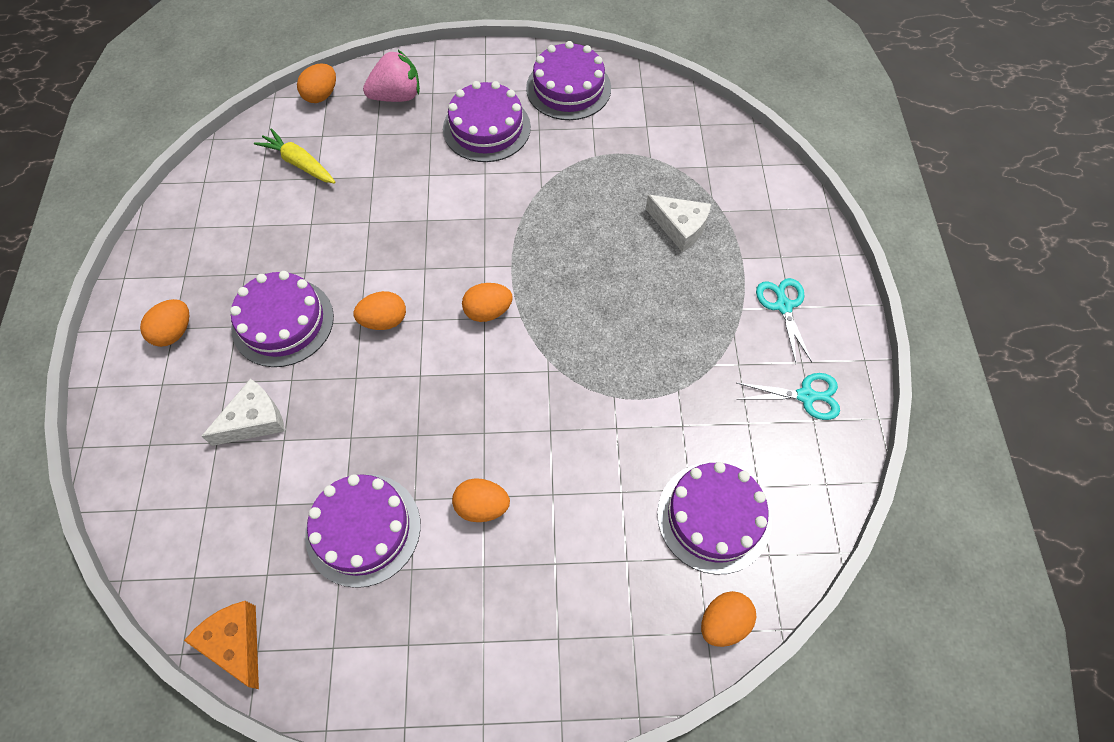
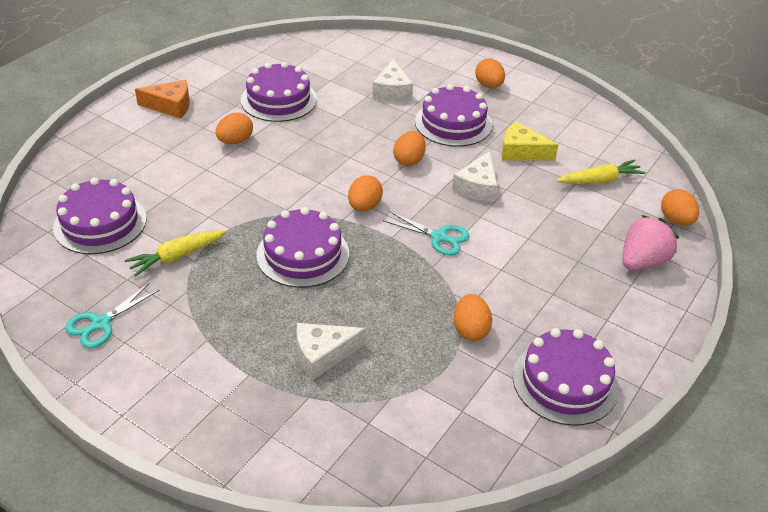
camera: 125 degrees right, 20 degrees down
(235, 643) = (273, 47): orange cheese -> orange cheese (170, 106)
(295, 239) = (521, 152): none -> yellow cheese
(383, 244) = (477, 187): none -> white cheese
(397, 96) = (642, 261): pink strawberry -> pink strawberry turned 150 degrees counterclockwise
(486, 128) = (555, 296): purple cake -> purple cake (303, 254)
(687, 407) = (177, 257): none -> yellow carrot
(723, 623) = (48, 190): orange egg -> orange egg (470, 330)
(783, 306) = (178, 367): turquoise scissors -> turquoise scissors (439, 237)

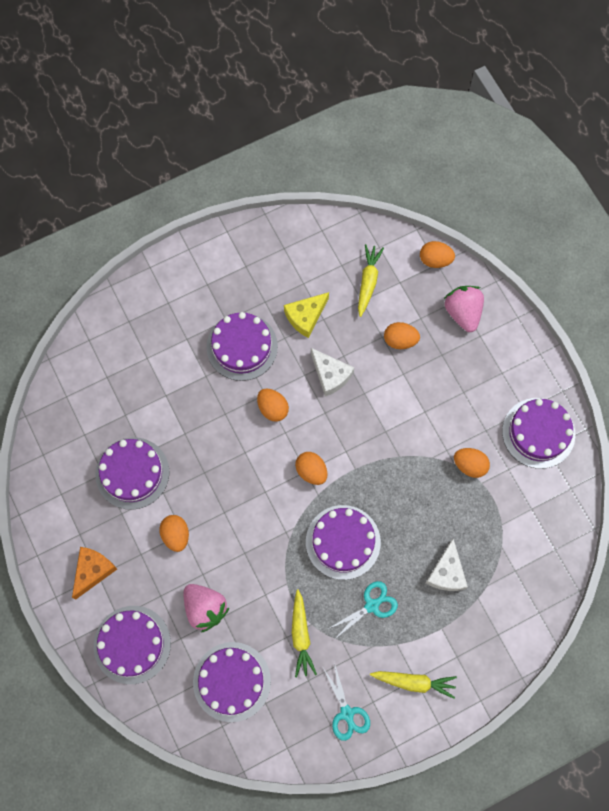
camera: 60 degrees left, 30 degrees up
(109, 148) = (132, 644): none -> purple cake
(166, 371) = (414, 682): none -> yellow carrot
(171, 181) = (205, 608): none -> pink strawberry
(392, 91) = (169, 370): white cheese -> none
(439, 237) = (372, 435): turquoise scissors -> turquoise scissors (372, 605)
(489, 85) = (204, 286): orange egg -> orange egg (400, 340)

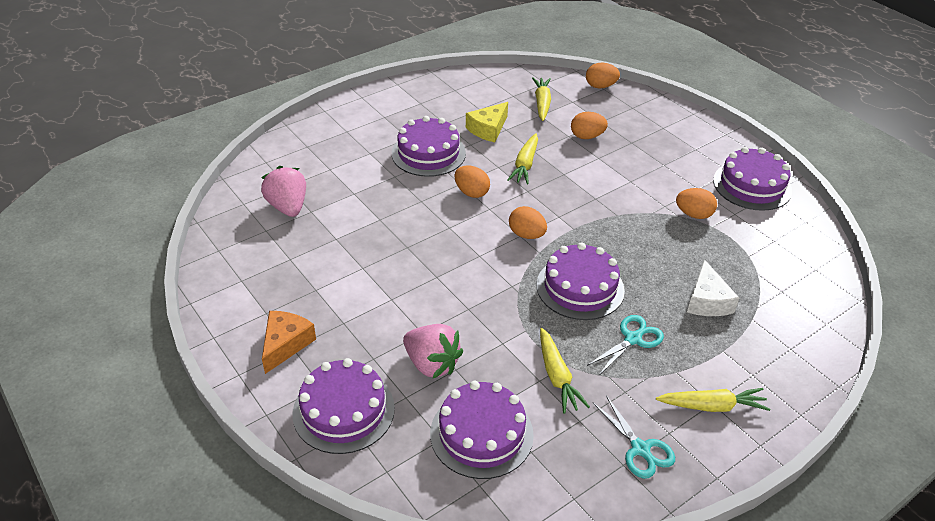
camera: 10 degrees left, 30 degrees down
(132, 473) = (324, 255): purple cake -> none
(176, 535) = (384, 301): orange egg -> none
(330, 375) = (525, 164): white cheese -> yellow carrot
(463, 313) = (640, 115): pink strawberry -> pink strawberry (288, 207)

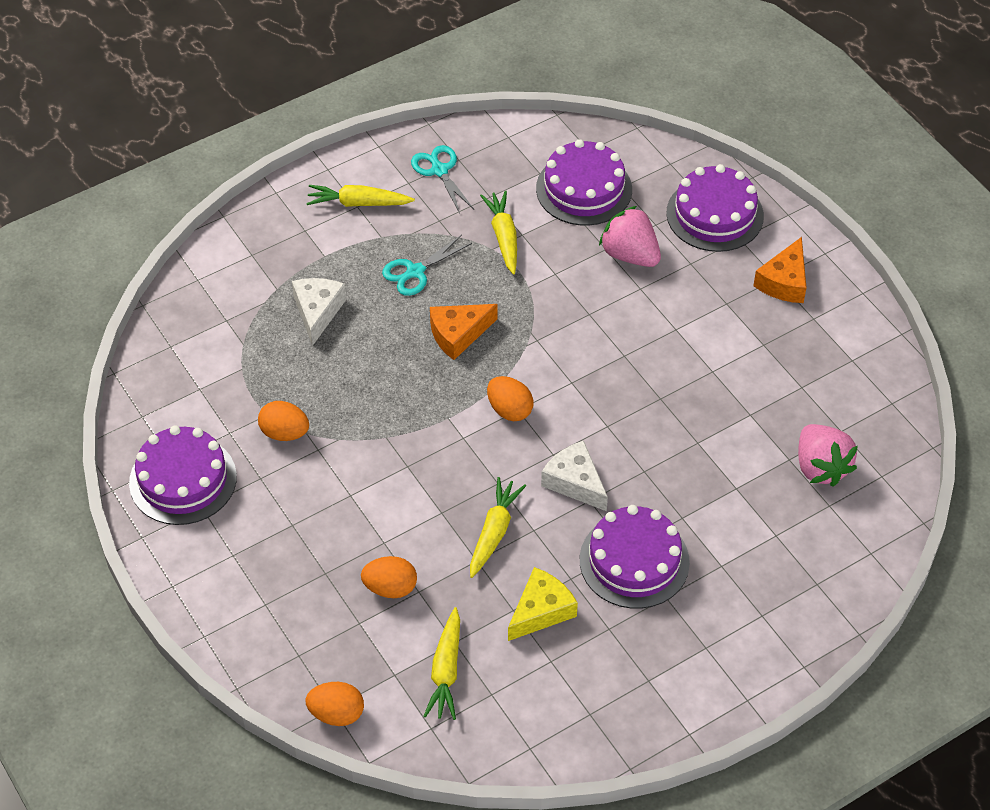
camera: 175 degrees left, 10 degrees up
(471, 192) = (575, 482): orange egg -> white cheese
(580, 287) = (458, 334): purple cake -> orange cheese

